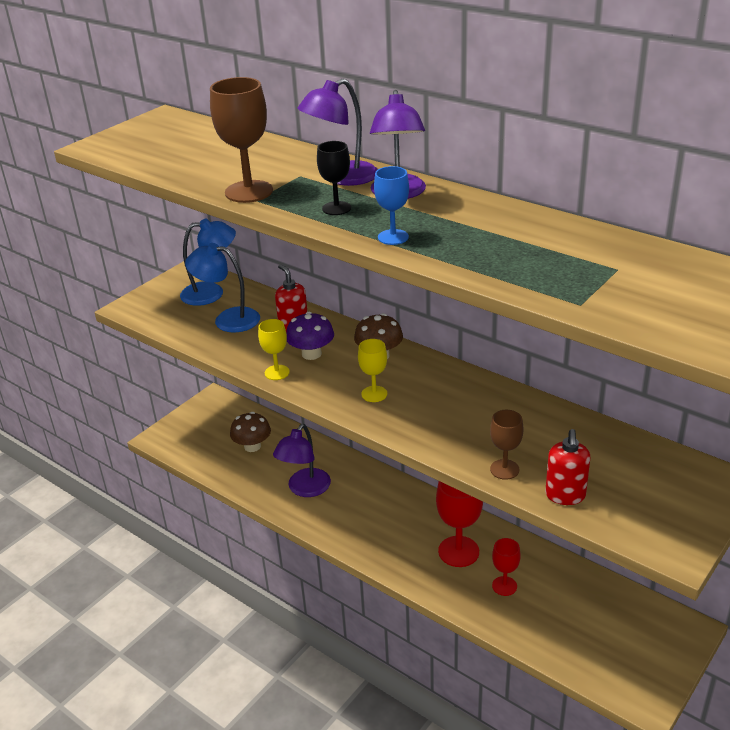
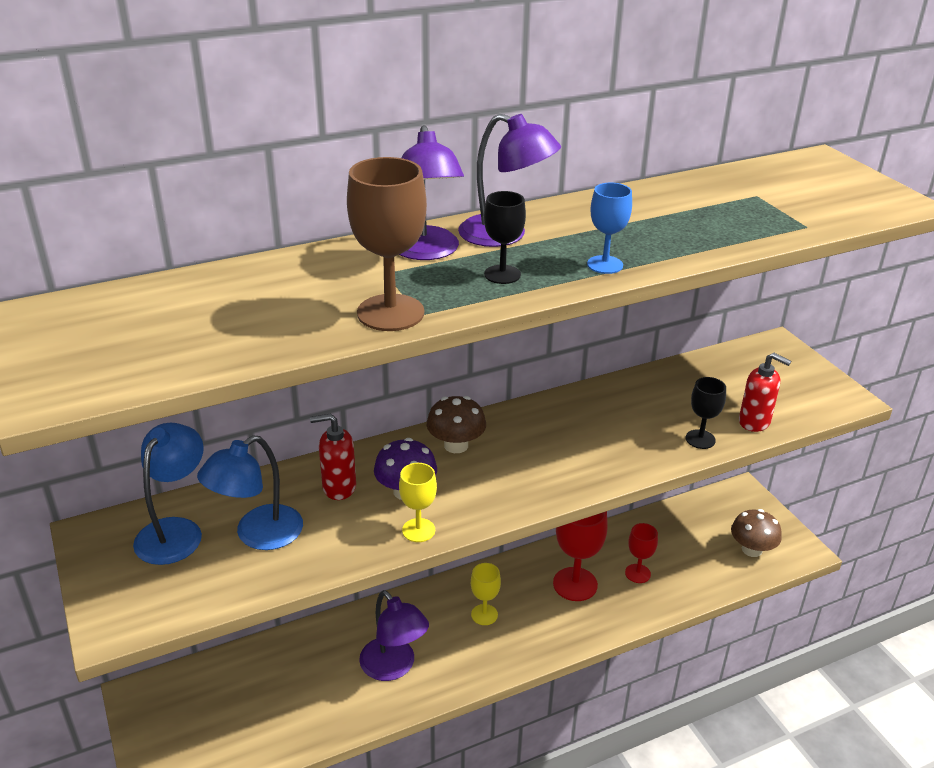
camera: 65 degrees left, 0 degrees up
(252, 446) = (274, 688): brown mushroom -> brown mushroom (752, 549)
(374, 394) = (523, 473): yellow goblet -> yellow goblet (484, 614)
(504, 469) = (700, 439): brown goblet -> black goblet

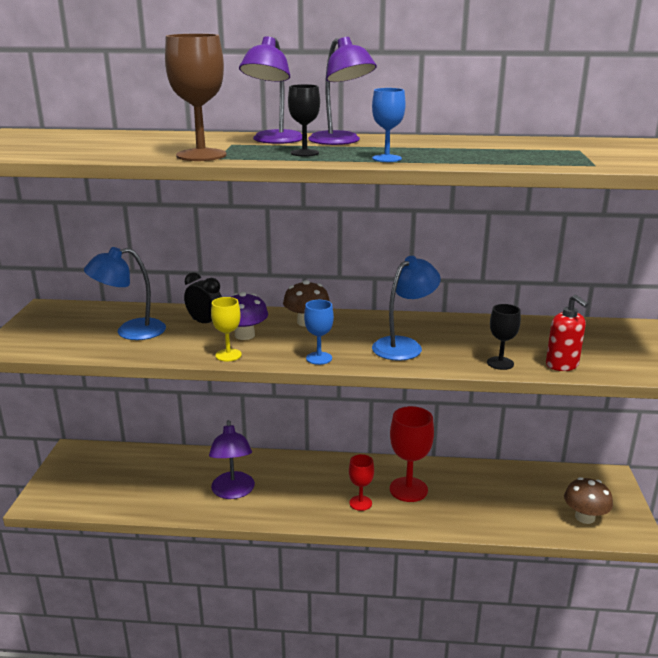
camera: 30 degrees right, 10 degrees down
(175, 531) = (89, 318): blue lamp -> blue lamp (404, 345)
(339, 487) = (205, 323): red soap dispenser -> black clock
(484, 614) = (323, 484): yellow goblet -> none
(522, 497) = (319, 358): none -> blue goblet
(637, 573) = (466, 500): red goblet -> red goblet (360, 503)

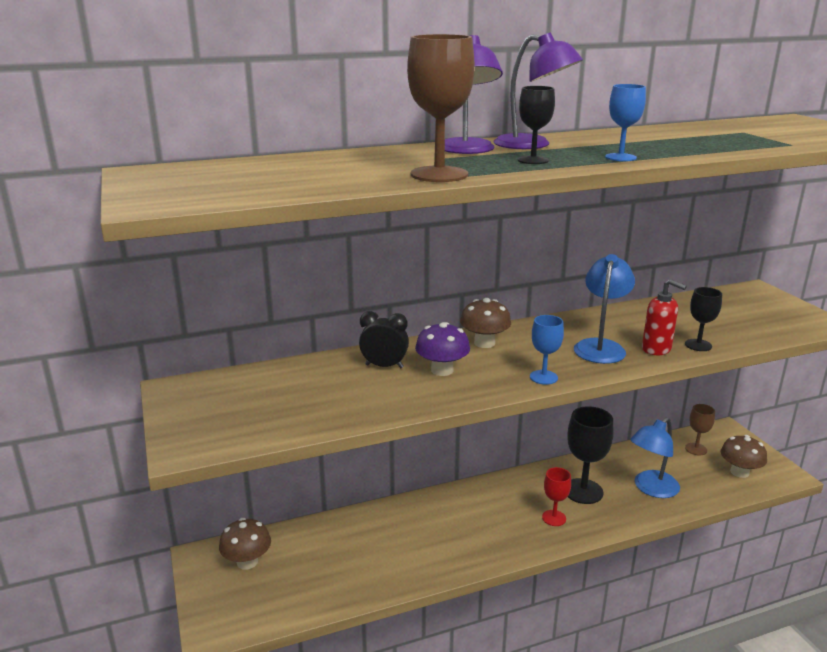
camera: 25 degrees left, 0 degrees up
(99, 463) = (247, 562): none -> brown mushroom
(130, 331) = (314, 394): blue lamp -> blue lamp (651, 489)
(228, 355) = (453, 395): yellow goblet -> none
(233, 492) = (424, 546): purple lamp -> none
(408, 489) = (583, 491): red goblet -> black goblet
(558, 485) = (696, 449): none -> brown goblet
(562, 365) = (745, 335): red soap dispenser -> red soap dispenser (656, 349)

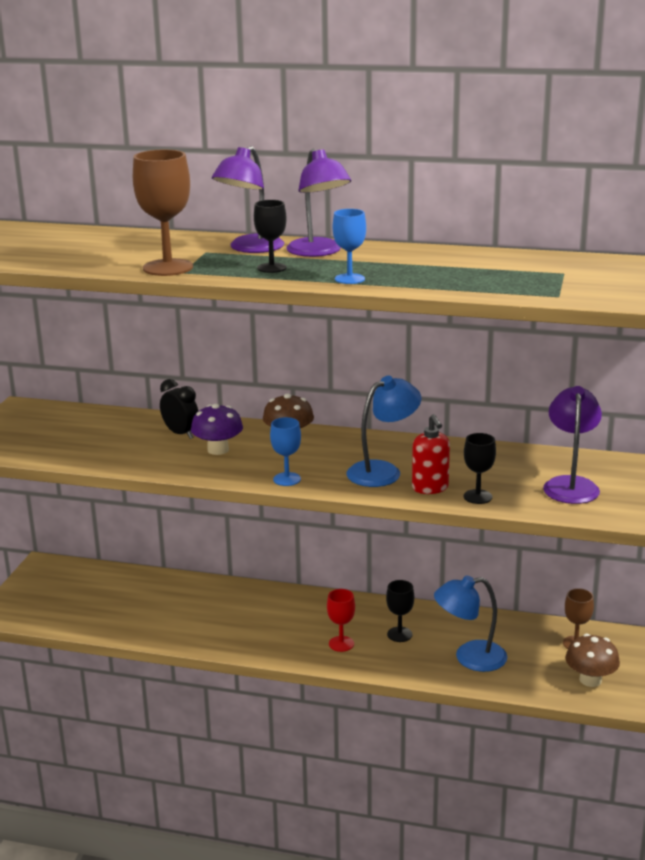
camera: 35 degrees right, 0 degrees up
(247, 562) = (69, 580): brown mushroom -> none
(583, 491) = (399, 634): black goblet -> black goblet, size x0.58
(733, 317) = (570, 484): none -> purple lamp

